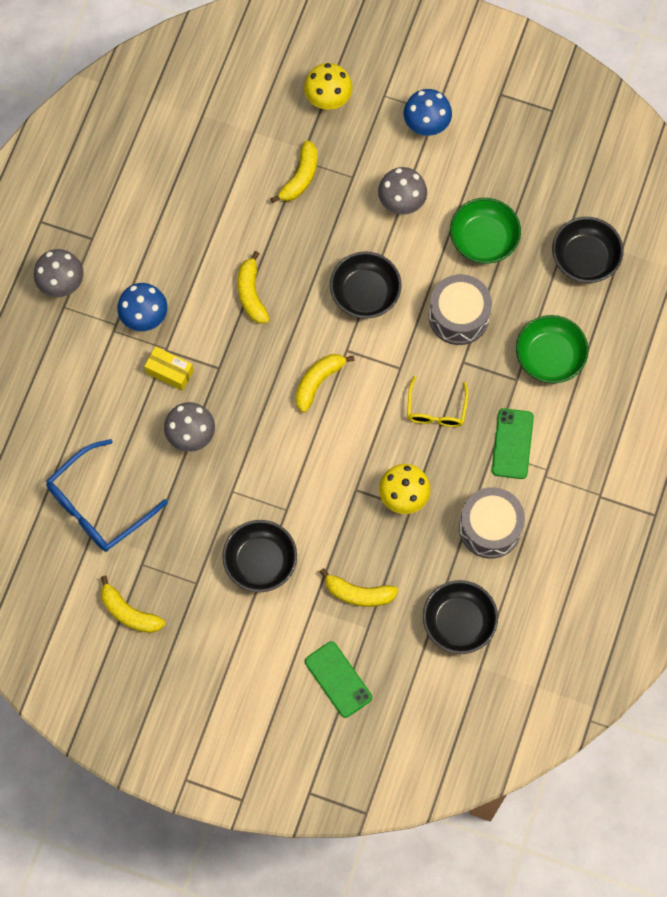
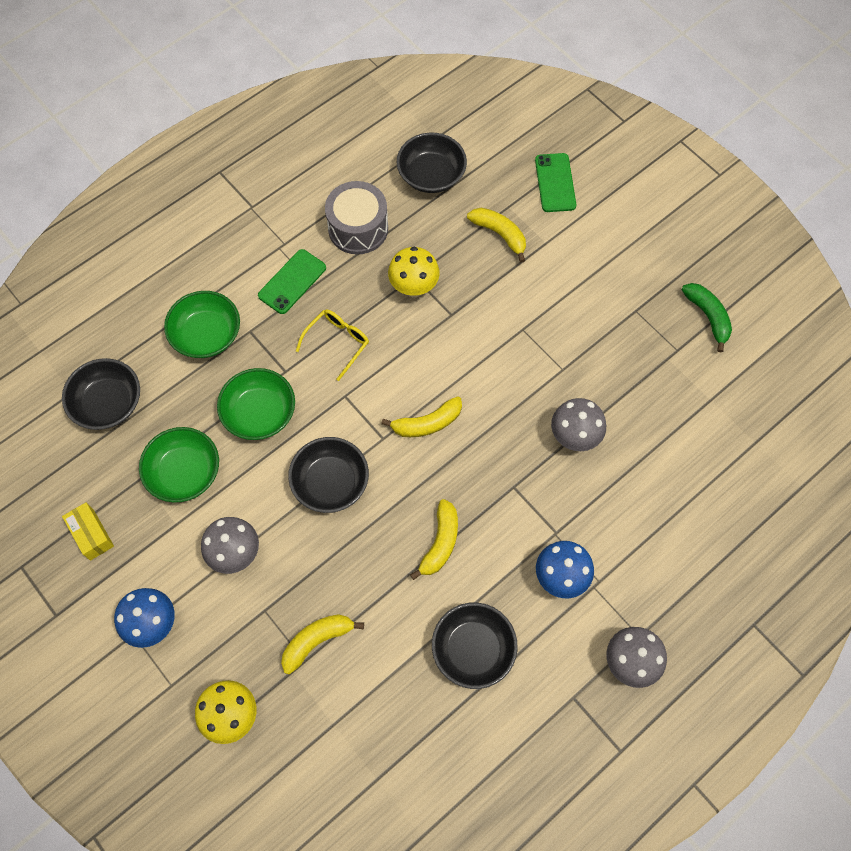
camera: 150 degrees left, 5 degrees down
(99, 504) = (693, 420): blue glasses -> none
(129, 612) = (708, 317): yellow banana -> green banana
(169, 372) = (563, 508): yellow box -> yellow box (92, 534)
(260, 561) = (569, 299): black bowl -> black bowl (473, 649)
(458, 316) = (260, 413): grey drum -> green bowl

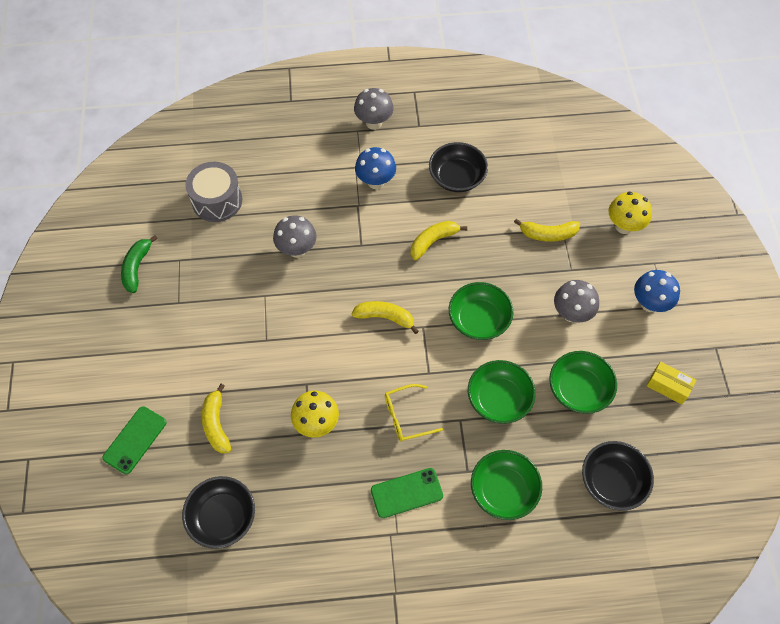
camera: 145 degrees left, 5 degrees down
(92, 534) = (668, 386): yellow box -> yellow box turned 60 degrees counterclockwise
(330, 482) = (479, 320): black bowl -> green bowl
(358, 228) = (320, 507): grey drum -> grey drum (217, 200)

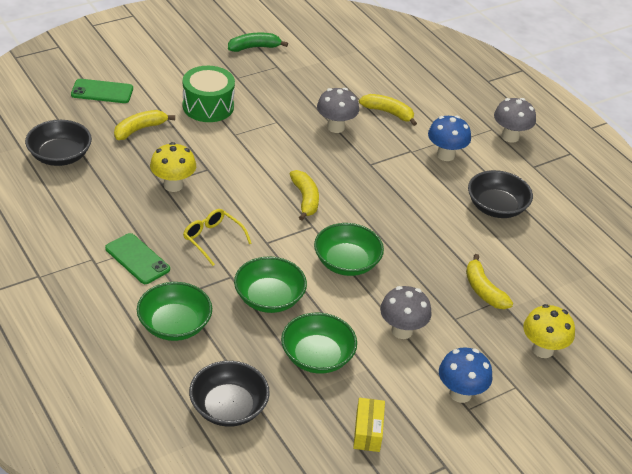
camera: 60 degrees right, 20 degrees down
(211, 347) = (208, 106): none -> green drum
(217, 200) = (349, 69): grey drum -> none
(433, 241) = (410, 209): yellow banana -> yellow banana (388, 113)

